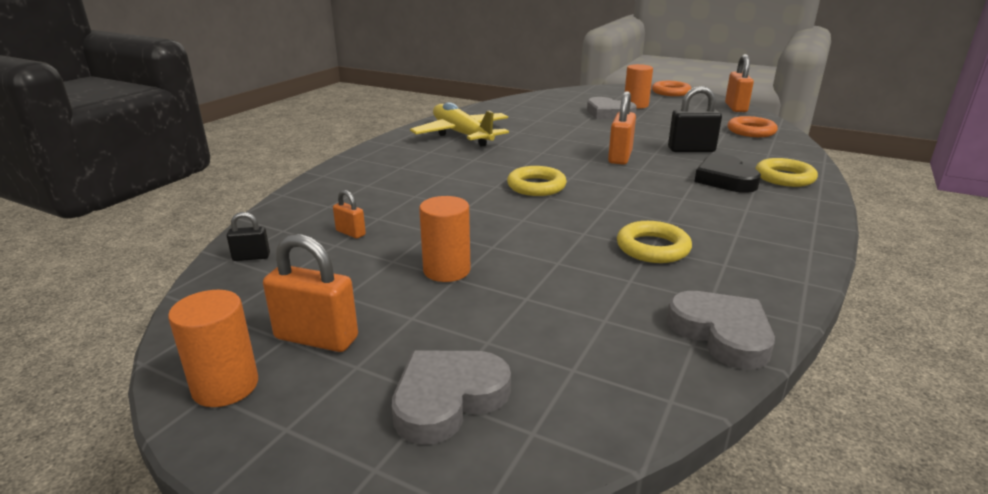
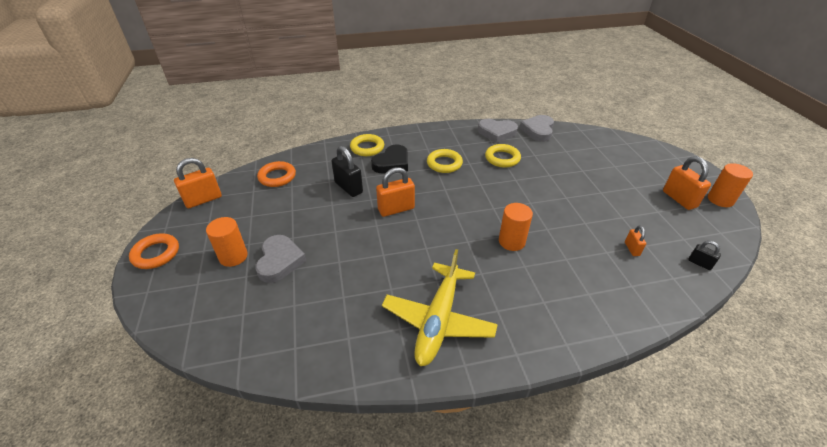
camera: 130 degrees left, 15 degrees up
(447, 270) = (601, 197): orange cylinder -> orange cylinder (511, 241)
(448, 399) = (644, 159): grey heart -> grey heart (496, 133)
(536, 186) = (486, 219): yellow ring -> yellow ring (444, 164)

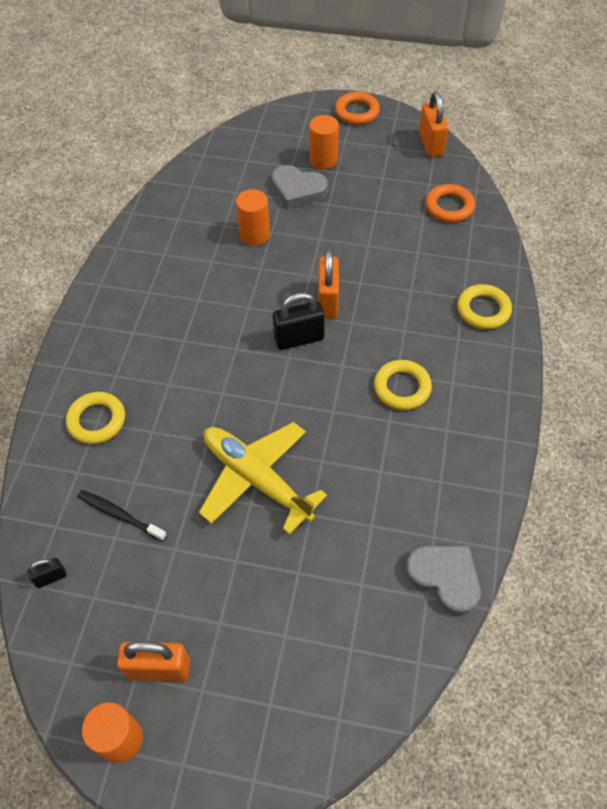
camera: 115 degrees right, 15 degrees up
(348, 188) = (394, 267): black padlock -> black padlock (299, 339)
(392, 163) = (431, 327): black heart -> none
(438, 320) = (153, 283): yellow plane -> yellow plane (256, 479)
(496, 133) = (463, 503): grey heart -> none
(502, 158) = (382, 471): yellow ring -> yellow ring (97, 420)
(511, 241) = (209, 391): orange cylinder -> orange cylinder (255, 234)
(632, 249) = (120, 515): orange padlock -> black toothbrush

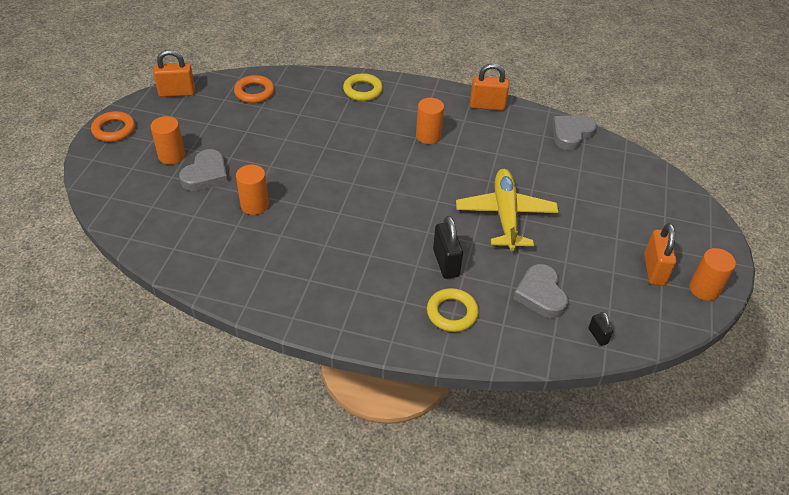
camera: 90 degrees left, 10 degrees down
(120, 515) = (540, 294): black toothbrush -> grey heart
(256, 479) = (505, 215): yellow plane -> yellow plane turned 135 degrees clockwise
(299, 339) = (377, 185): black padlock -> black padlock (446, 263)
(328, 301) = (341, 166): orange padlock -> orange padlock (487, 106)
(402, 388) = (428, 136): yellow ring -> orange cylinder

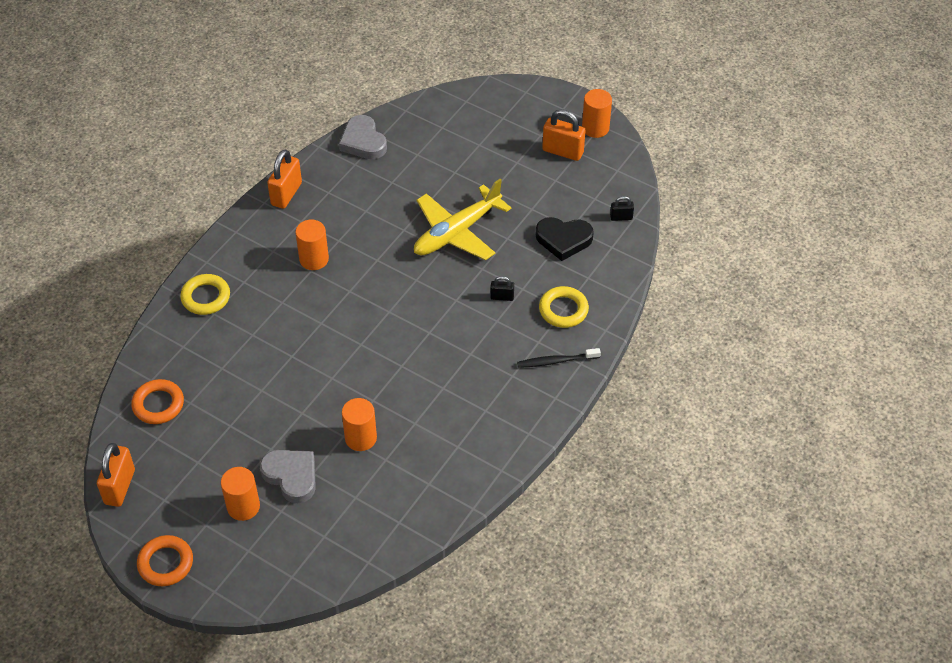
camera: 70 degrees left, 5 degrees up
(386, 320) = (556, 361): none -> black toothbrush
(446, 263) = (502, 297): black padlock -> black padlock, size x0.53
(505, 215) = (457, 232): yellow plane -> yellow plane turned 60 degrees counterclockwise
(540, 294) = (563, 240): grey heart -> black heart

